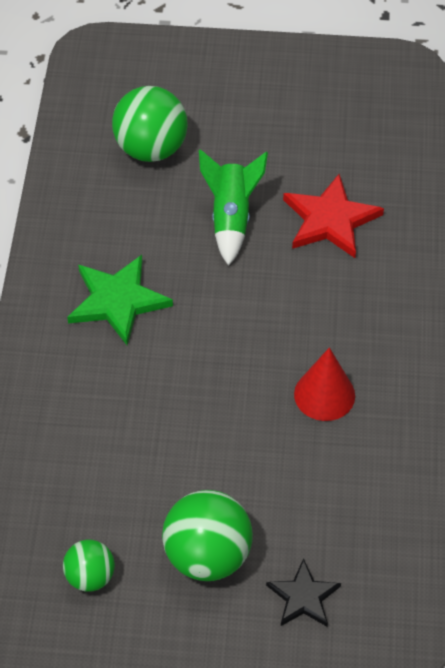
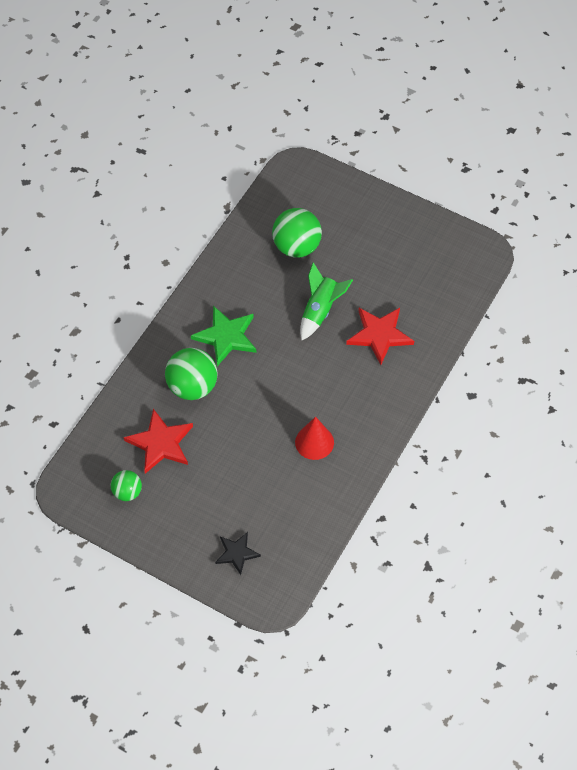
camera: 25 degrees right, 5 degrees up
(102, 485) = (160, 443): none -> red star
(207, 556) = (197, 508): green ball -> green ball (192, 387)

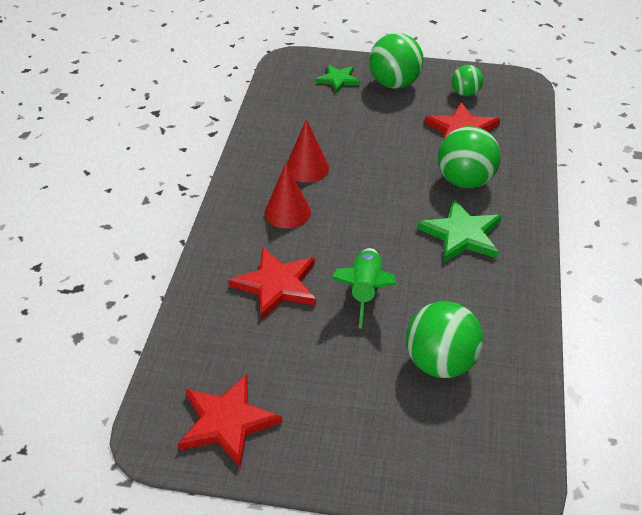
camera: 160 degrees right, 15 degrees down
(185, 529) = (394, 84): none -> green ball
(237, 553) = (338, 79): black star -> green star
(348, 399) = (287, 212): none -> red cone
(441, 249) = (227, 422): none -> red star

